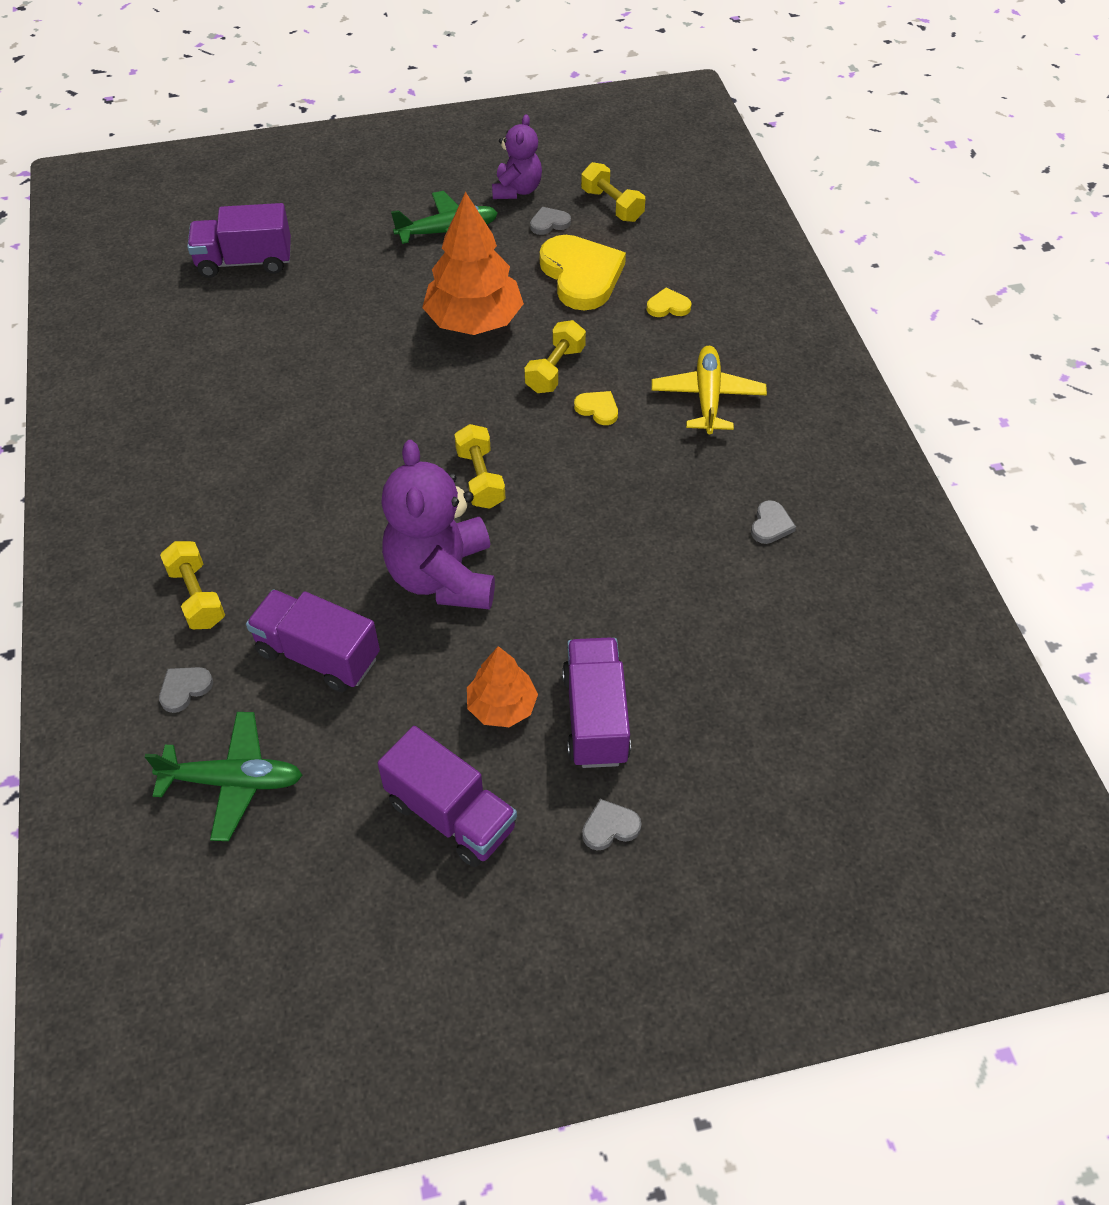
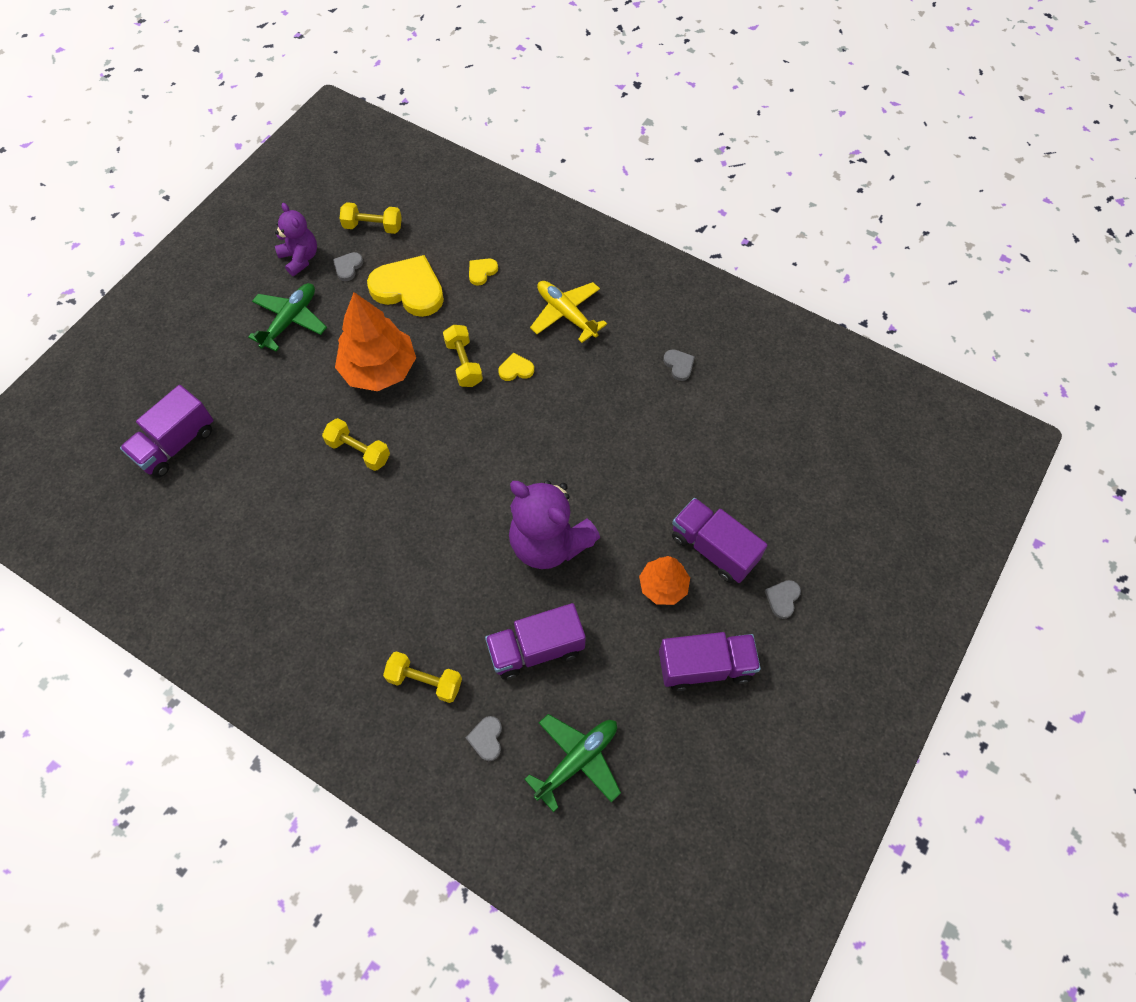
camera: 45 degrees left, 10 degrees up
(480, 478) = (500, 466): yellow dumbbell -> yellow dumbbell (359, 451)

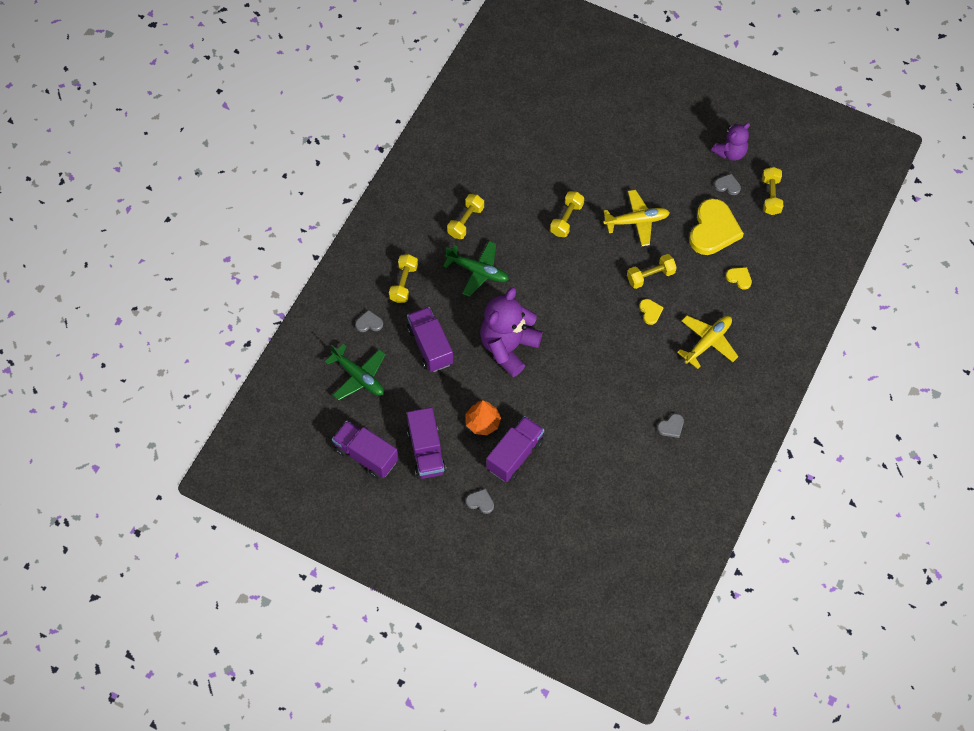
camera: 85 degrees right, 0 degrees up
(176, 444) = (558, 109): purple truck -> purple truck (366, 455)
(290, 320) = (671, 157): green plane -> green plane (478, 271)
(335, 583) = (465, 221): none -> yellow dumbbell
(379, 369) = (637, 221): orange tree -> yellow plane

